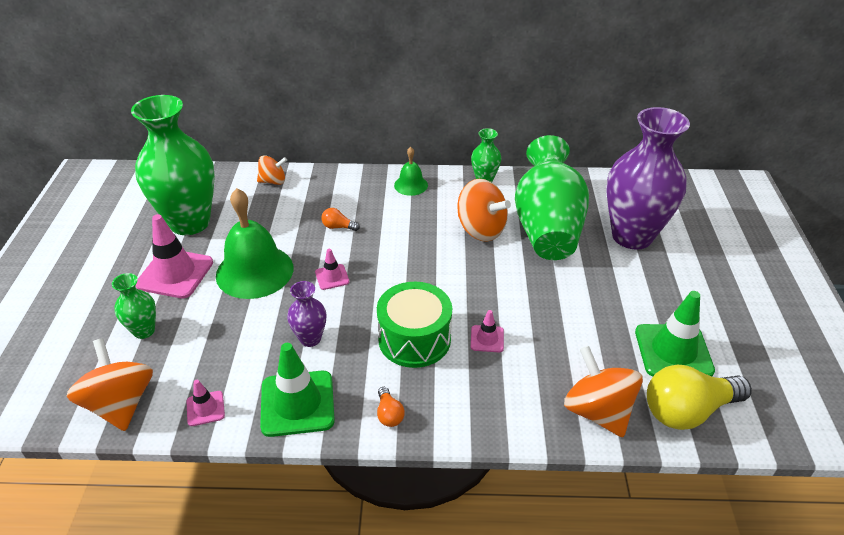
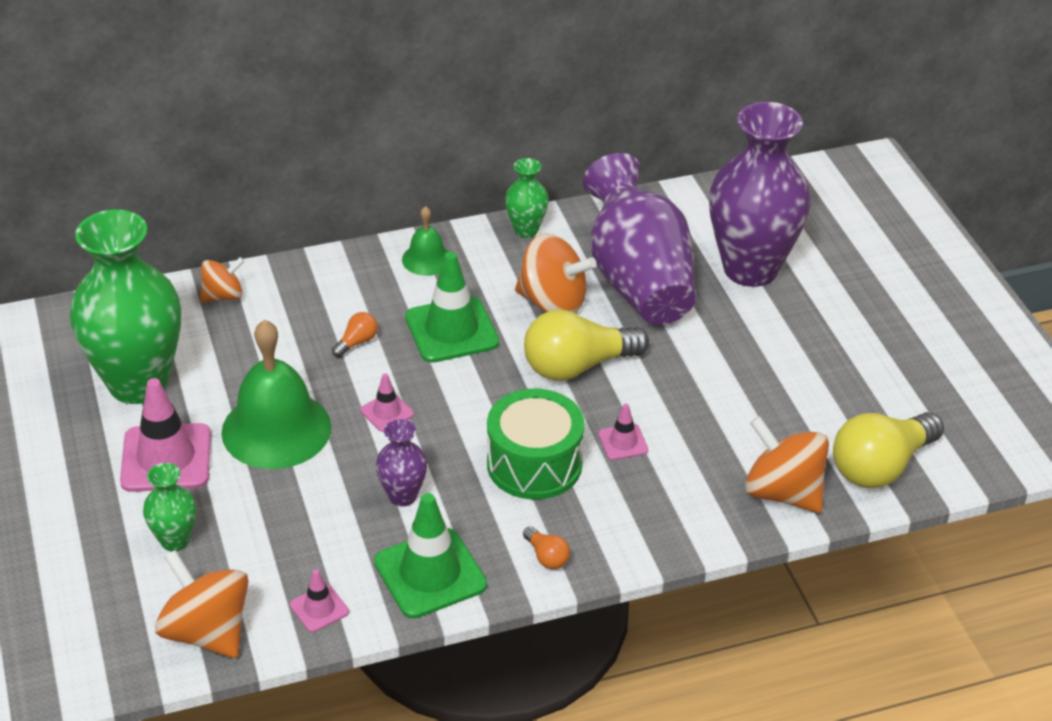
camera: 20 degrees left, 0 degrees up
(338, 227) = (357, 342): orange light bulb -> orange light bulb turned 135 degrees clockwise
(478, 276) = (577, 366): none -> yellow light bulb
(547, 226) = (638, 279): green vase -> purple vase
(673, 351) = (845, 403): green traffic cone -> green traffic cone (451, 330)

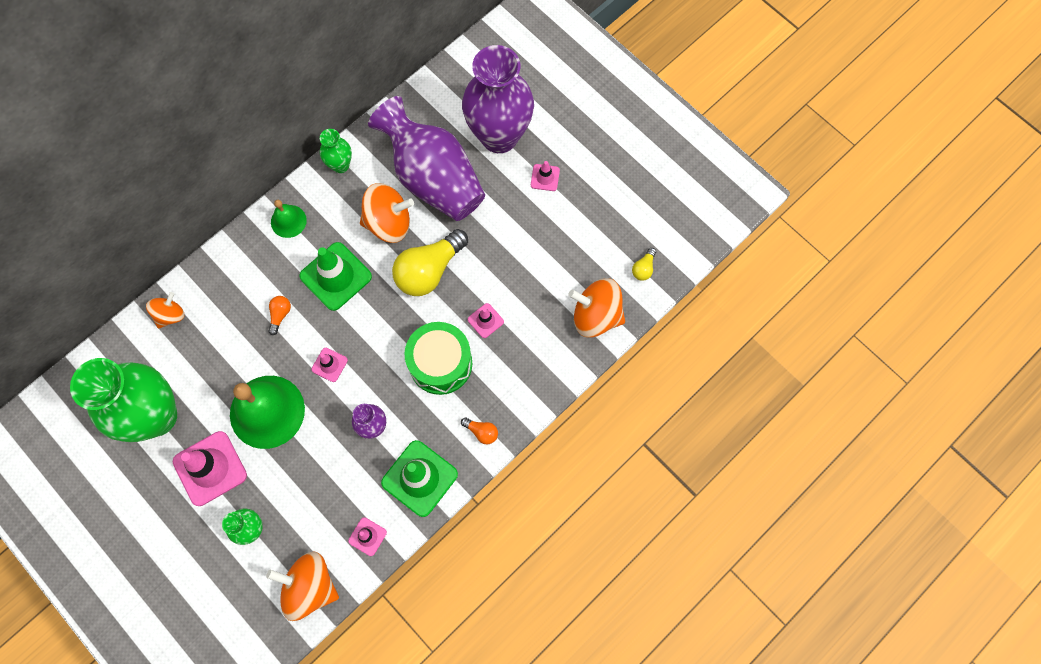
camera: 25 degrees left, 30 degrees up
(790, 328) = (545, 177): none -> pink traffic cone
(880, 466) = (643, 268): yellow light bulb -> yellow light bulb, size x0.44

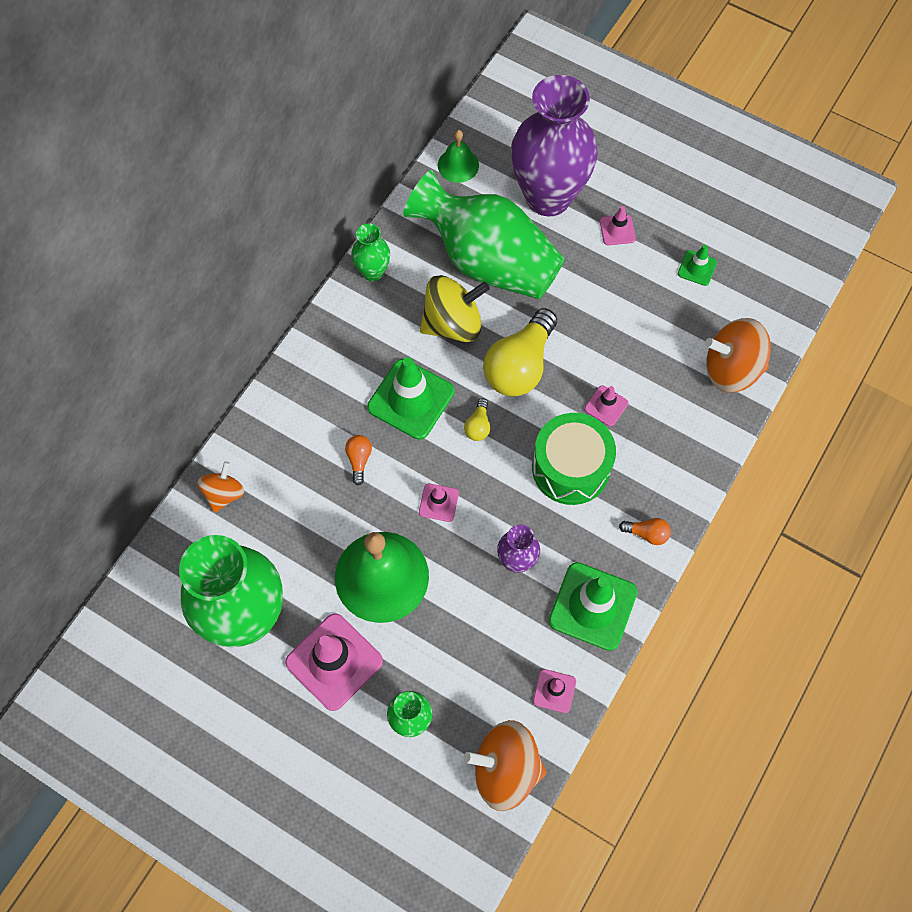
camera: 15 degrees left, 5 degrees down
(288, 221) = (332, 350): green bell -> green bell (458, 165)
(388, 223) = (453, 323): orange spinning top -> yellow spinning top
(433, 178) = (487, 261): purple vase -> green vase
(598, 225) = (697, 268): none -> green traffic cone
(643, 268) = (766, 303): yellow light bulb -> yellow light bulb (478, 426)

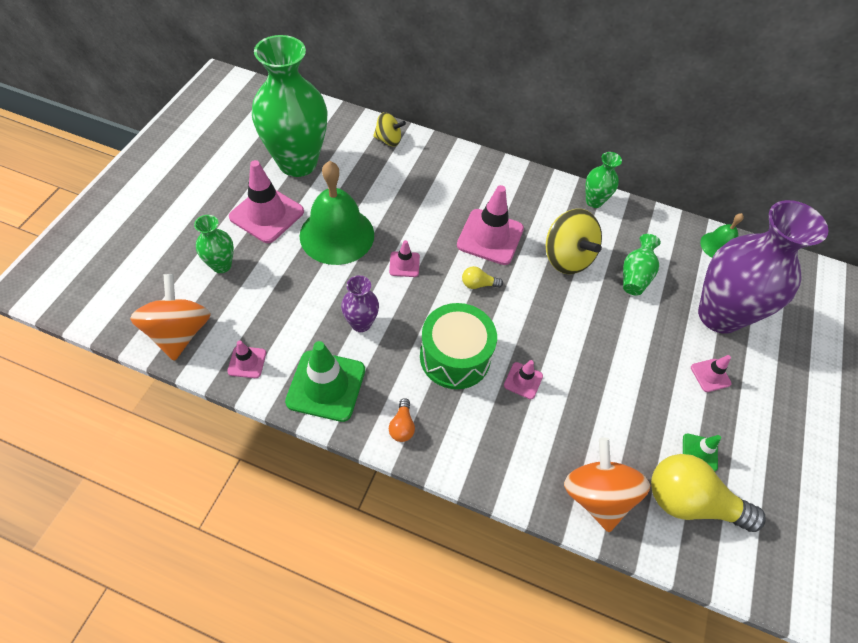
camera: 75 degrees right, 10 degrees down
(224, 494) = (388, 140): orange spinning top -> yellow spinning top
(359, 460) = (430, 211): orange light bulb -> none
(411, 399) = (490, 237): green traffic cone -> pink traffic cone
(487, 261) = (635, 276): green vase -> green vase, size x0.45
(520, 366) = (542, 309): yellow light bulb -> yellow light bulb (690, 501)

